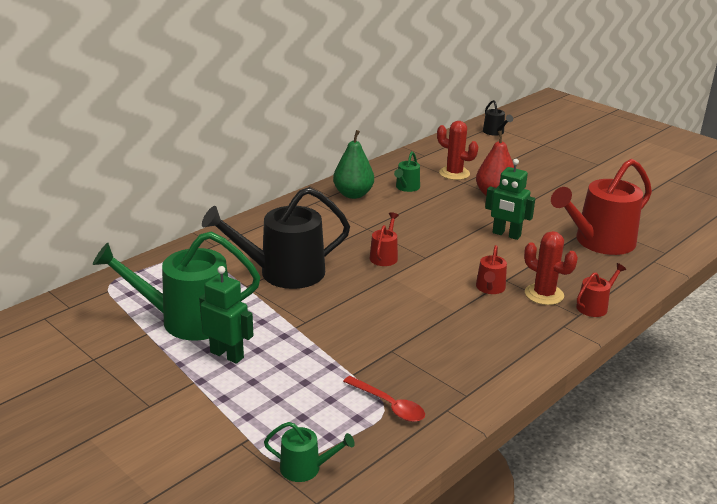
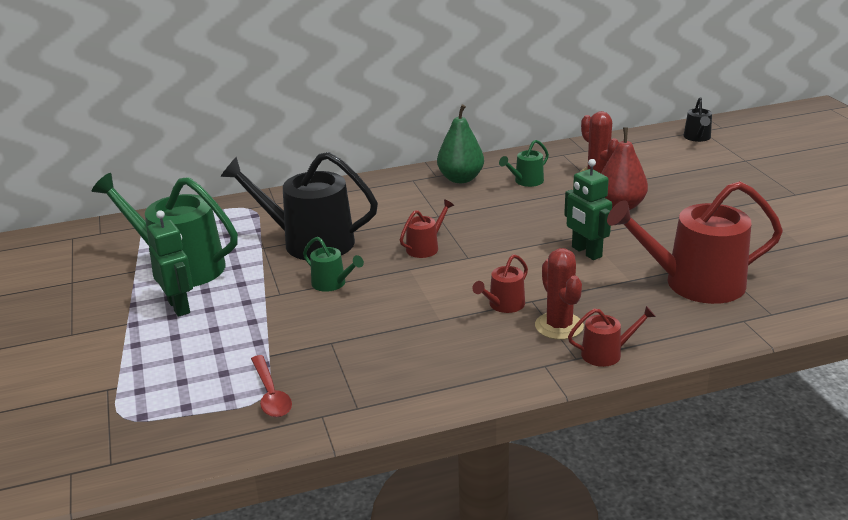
camera: 30 degrees right, 0 degrees up
(305, 468) = (135, 429): green watering can -> green watering can (332, 283)

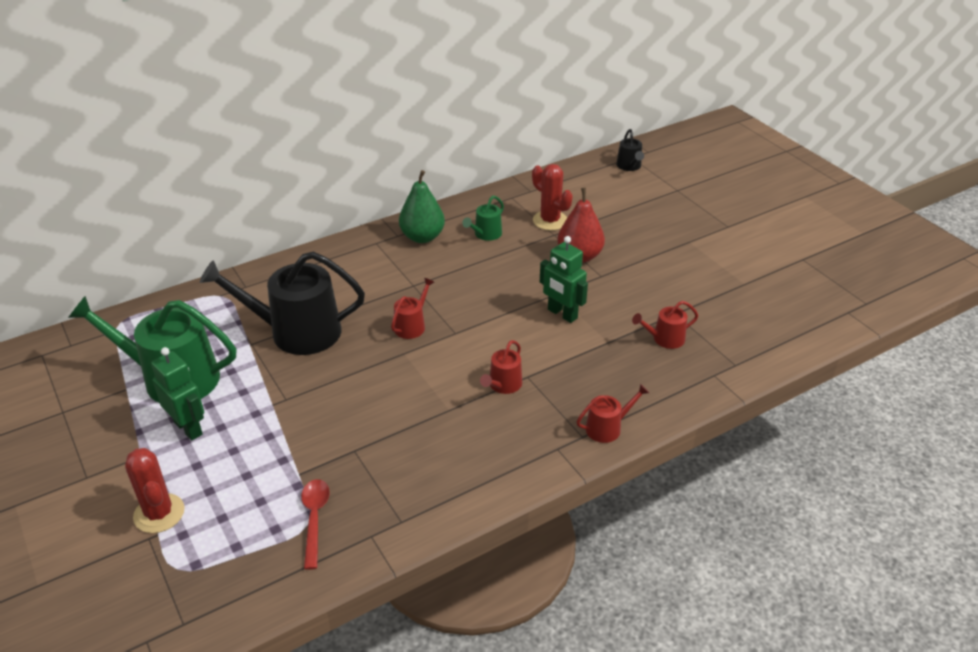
camera: 15 degrees left, 10 degrees up
(270, 394) = (314, 519): red spoon -> red spoon turned 150 degrees counterclockwise
(332, 283) = (334, 380): green watering can -> none
(559, 326) = (559, 403): red cactus -> red cactus (159, 513)
(695, 283) = (665, 339): red watering can -> red watering can, size x0.46

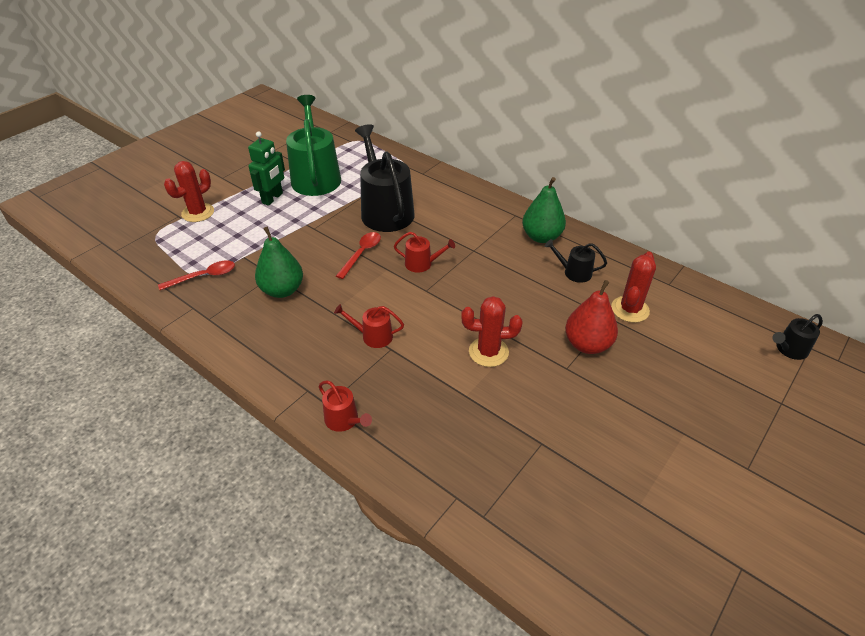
camera: 70 degrees right, 5 degrees up
(364, 367) = (361, 254): none -> red spoon
(388, 445) = (282, 290): none -> green pear
(486, 234) = (574, 272): green watering can -> black watering can
(562, 314) = (488, 352): green robot -> red cactus
(665, 339) = (493, 441): red watering can -> none

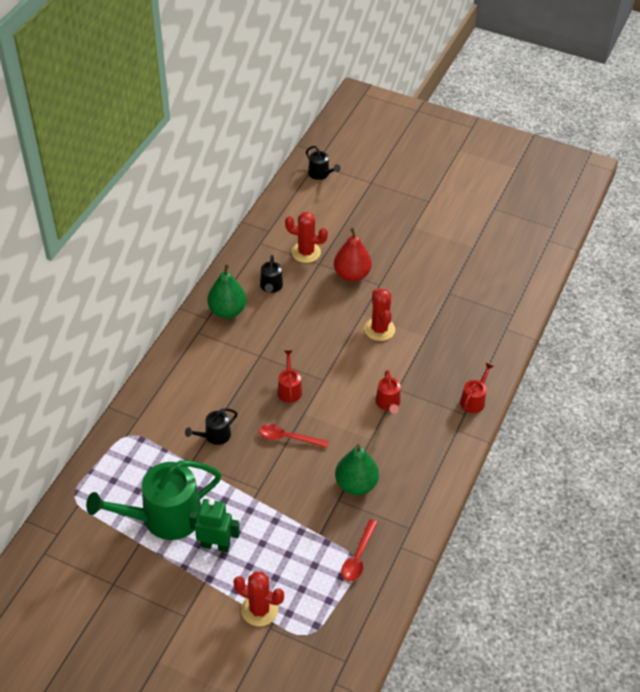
camera: 105 degrees left, 5 degrees up
(203, 277) = (358, 556): red spoon -> red spoon turned 120 degrees counterclockwise
(385, 211) = (214, 436): black watering can -> black watering can, size x0.46

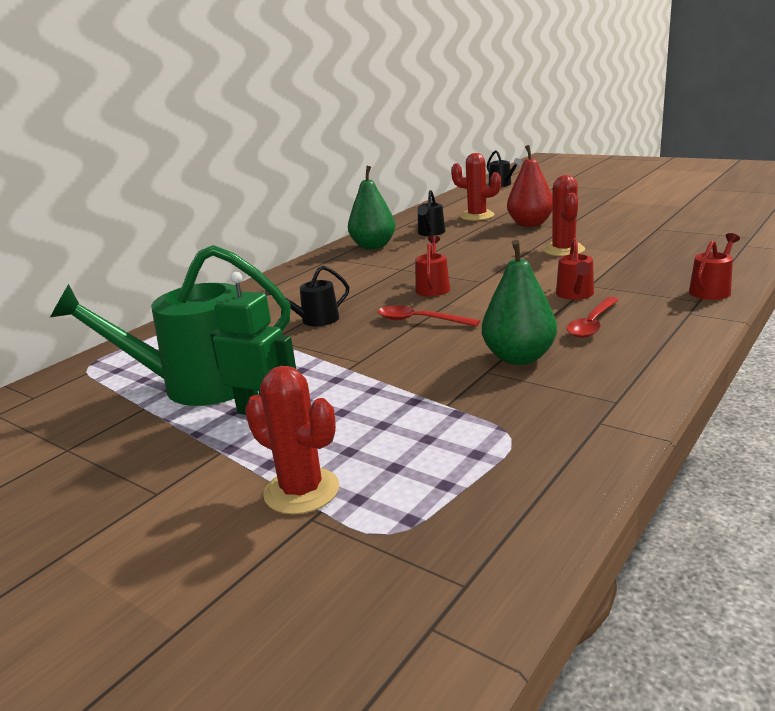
camera: 15 degrees right, 25 degrees down
(358, 556) = (514, 431): red spoon -> red spoon (592, 324)

